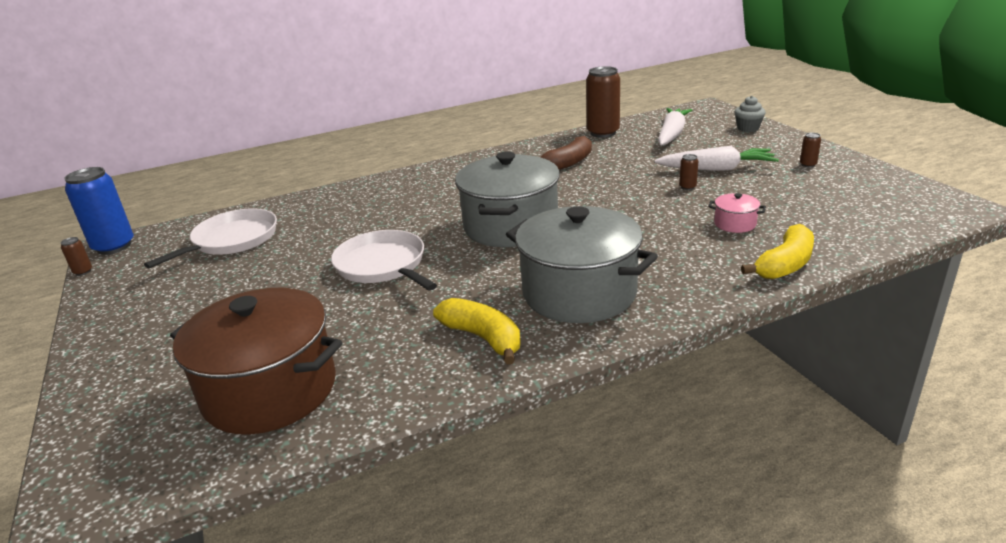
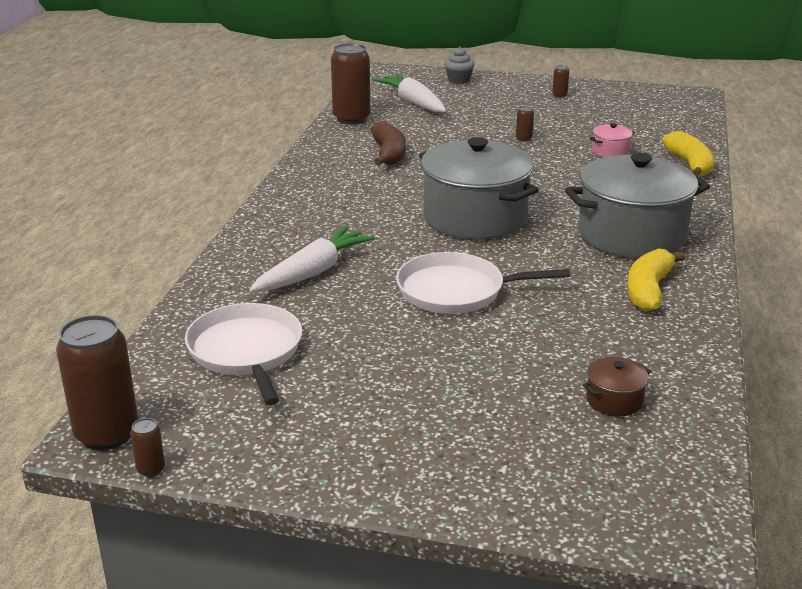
camera: 55 degrees left, 0 degrees up
(114, 246) = (107, 434): blue can -> brown can
(270, 390) = (614, 400): brown pot -> brown pot, size x0.41
(483, 338) = (649, 290): yellow banana -> yellow banana turned 60 degrees counterclockwise
(716, 169) = (511, 119): white carrot -> white carrot (312, 272)

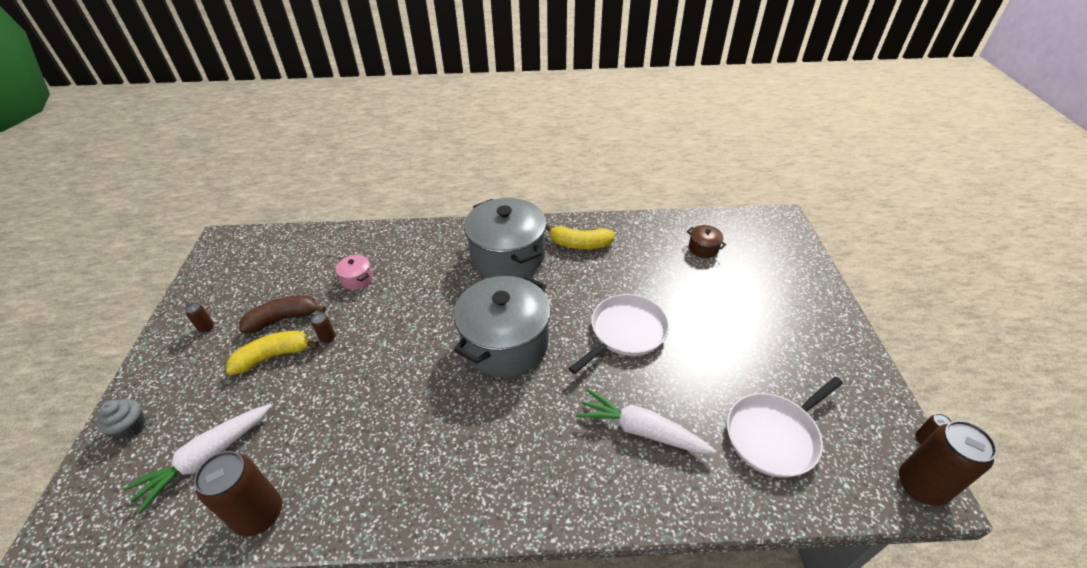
camera: 105 degrees left, 15 degrees up
(388, 154) = (373, 442): brown banana -> brown banana (284, 318)
(456, 291) = (625, 332): white pan -> white pan turned 120 degrees counterclockwise
(689, 165) = (380, 236): yellow banana -> yellow banana (273, 356)

